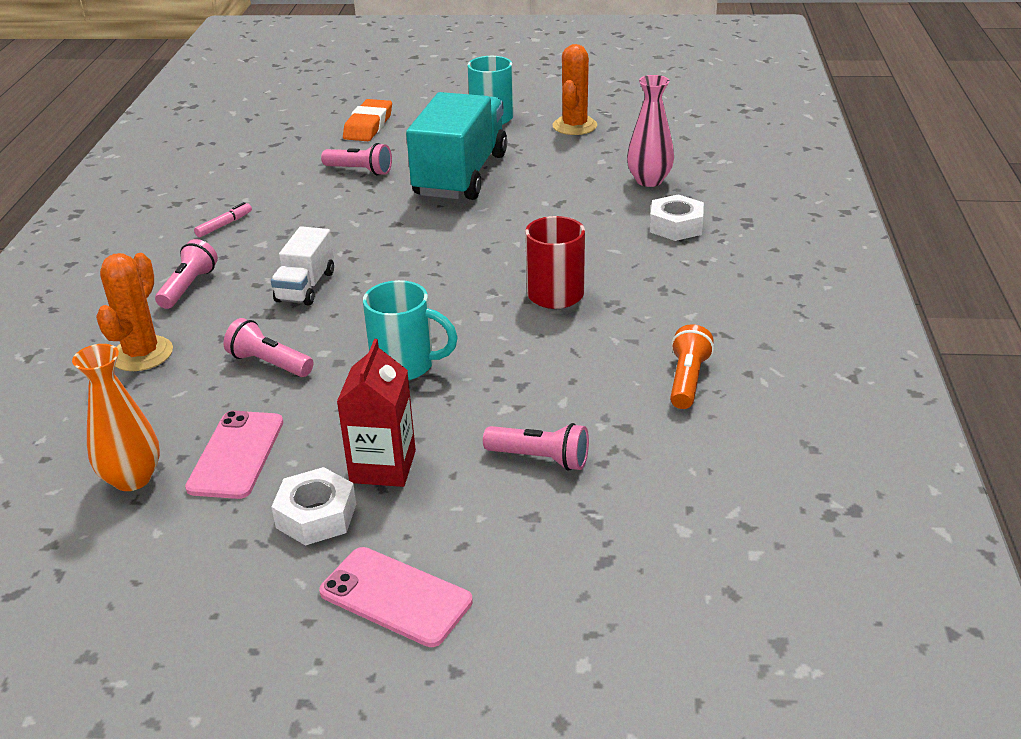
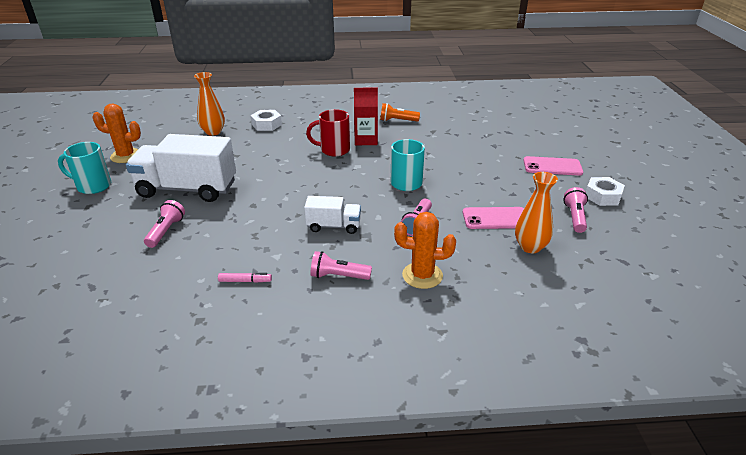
camera: 100 degrees left, 0 degrees up
(224, 225) = (245, 281): pink marker -> pink marker turned 150 degrees clockwise
(316, 515) = (522, 189): white nut -> white nut (602, 196)
(368, 126) = (78, 240): orange eraser -> none
(383, 466) = (483, 178): red carton -> red carton (366, 140)
(395, 597) = (552, 166): pink phone -> pink phone turned 75 degrees clockwise
(461, 175) = (187, 189): turquoise truck -> white truck
(540, 458) = (460, 146): pink flashlight -> pink flashlight (575, 217)
(649, 180) = (213, 132): pink vase -> orange vase

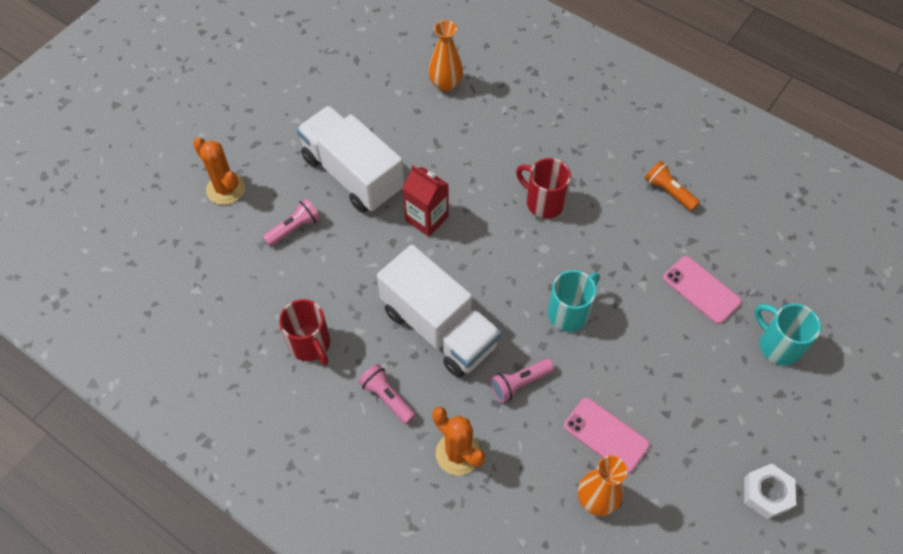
camera: 40 degrees right, 25 degrees up
(93, 186) = (277, 113): turquoise mug -> turquoise mug (778, 345)
(126, 156) = (335, 77): orange cactus -> orange cactus (225, 189)
(245, 281) = (310, 344): pink marker -> red mug
(266, 124) = (511, 104): white nut -> none
(333, 226) = (439, 328): white truck -> white truck, size x1.96
(366, 140) = (595, 206): red carton -> red carton (426, 218)
(552, 166) = (767, 404): pink phone -> pink phone (701, 290)
(575, 217) = (693, 498): pink flashlight -> none

